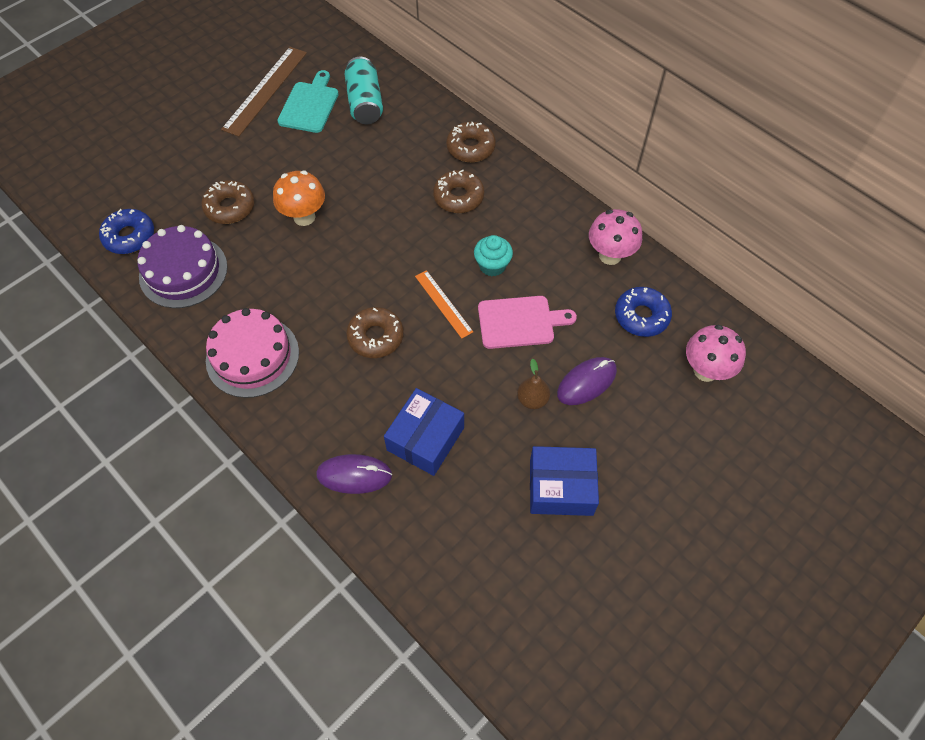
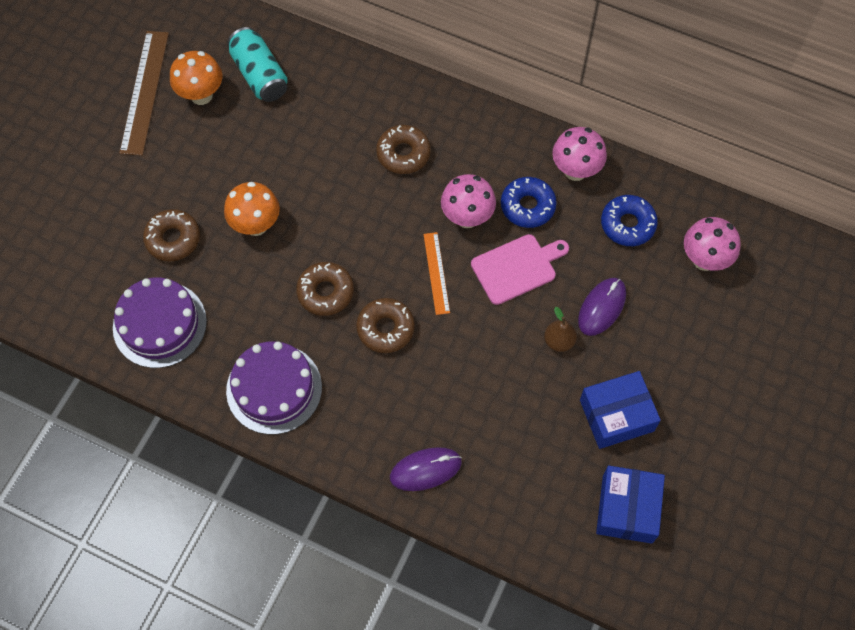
camera: 20 degrees left, 5 degrees up
(129, 236) = (83, 305): blue donut -> blue donut (527, 206)
(252, 356) = (274, 388): pink cake -> purple cake
(309, 105) = (201, 95): turquoise cutting board -> orange mushroom
(425, 439) = (476, 413): blue box -> blue box (627, 509)
(443, 303) = (436, 273): orange ruler -> orange ruler turned 45 degrees clockwise
(470, 148) = (392, 94): brown donut -> brown donut (325, 292)
(492, 265) = (467, 217): turquoise cupcake -> pink mushroom

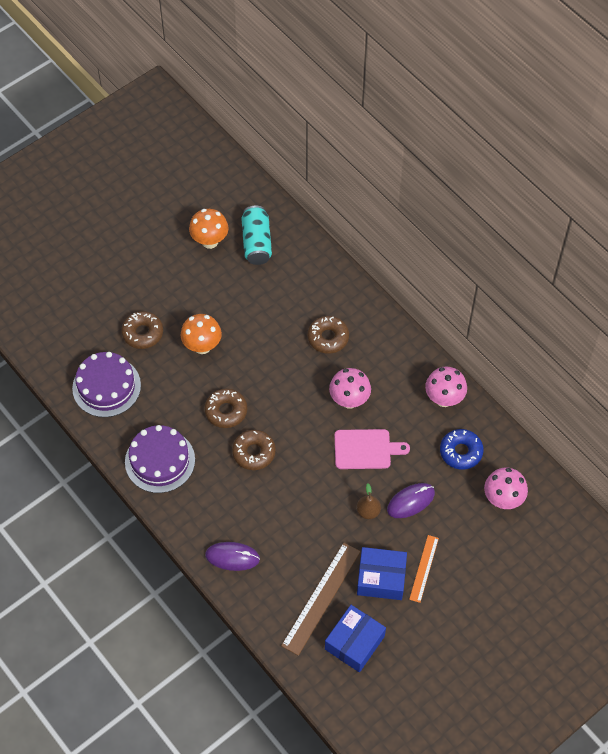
camera: 25 degrees right, 5 degrees down
(145, 92) = (173, 224): brown ruler -> brown ruler (321, 598)
(436, 273) = (308, 429): orange ruler -> orange ruler (424, 568)
(527, 206) = (396, 410): blue donut -> none

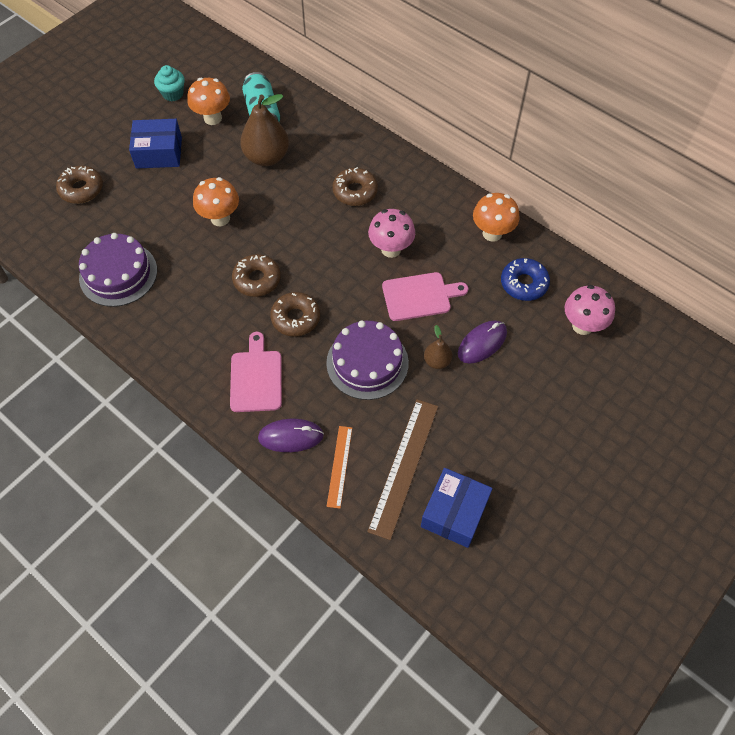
camera: 10 degrees left, 0 degrees up
(143, 333) = (152, 214): brown donut -> brown donut (81, 189)
(160, 460) = (189, 343): purple cake -> purple cake (367, 363)
(176, 209) = (173, 94): none -> turquoise cupcake
(211, 501) = (256, 377): none -> pink cutting board
(253, 290) = (267, 157): none -> brown pear
(381, 578) = (468, 432): blue box -> blue box (159, 152)
(424, 568) = (514, 414): orange ruler -> orange ruler (339, 466)
(444, 399) = (492, 233): pink mushroom -> orange mushroom

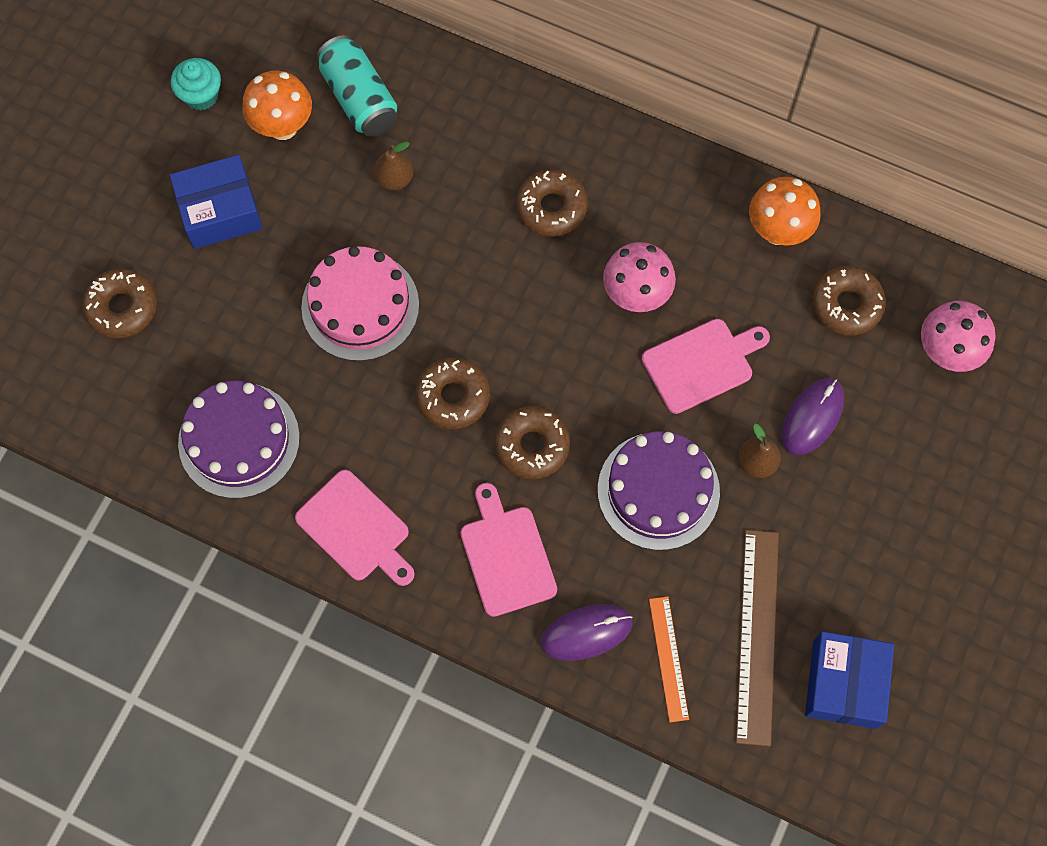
camera: 15 degrees left, 10 degrees up
(168, 340) = (356, 529): none -> pink cutting board
(220, 218) = (360, 306): orange mushroom -> pink cake
(267, 157) = (394, 179): brown pear -> brown pear, size x0.51
(524, 283) = (846, 305): blue donut -> brown donut

